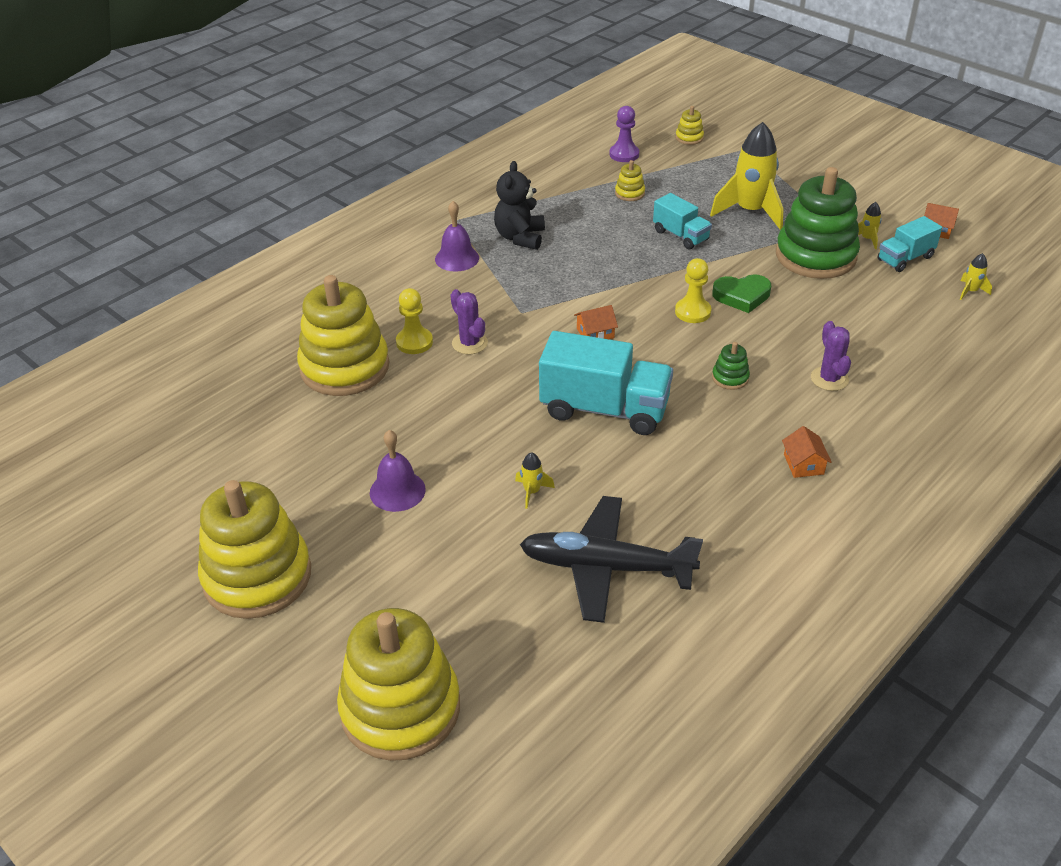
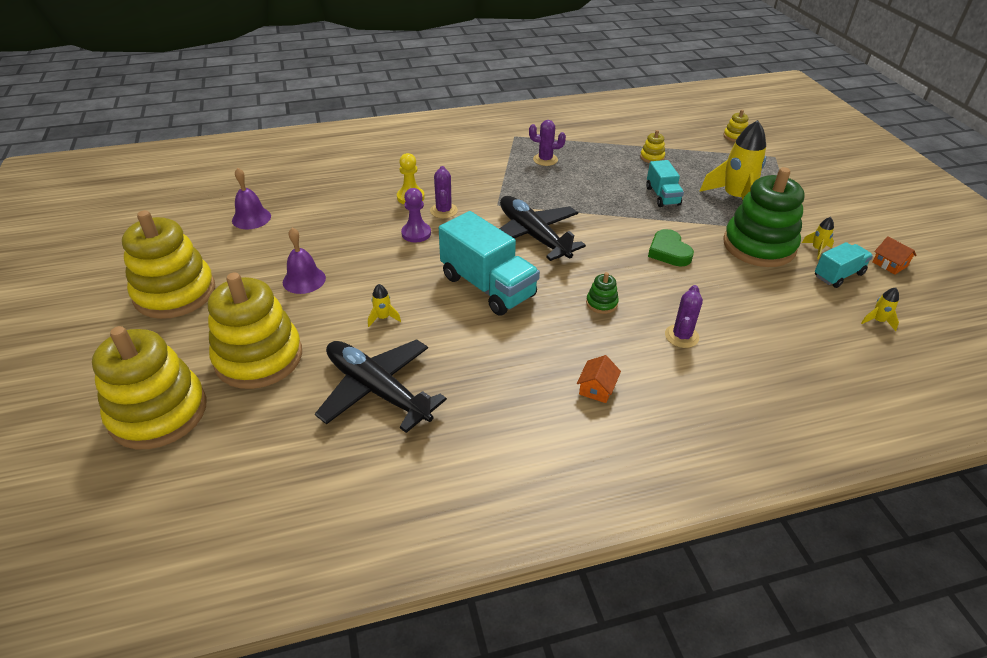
camera: 30 degrees right, 0 degrees up
(345, 367) = (354, 196): yellow stacking toy -> yellow stacking toy (259, 357)
(457, 258) = (490, 158): purple bell -> purple bell (251, 218)
(520, 237) = (545, 159): black teddy bear -> purple cactus
(595, 333) = (533, 236): orange house -> black plane
(624, 154) = (673, 132): purple pawn -> purple pawn (416, 233)
(692, 312) = (619, 248): yellow pawn -> none
(742, 296) = (669, 252): green heart -> green heart turned 45 degrees clockwise
(905, 258) = (838, 275): turquoise truck -> turquoise truck turned 150 degrees clockwise

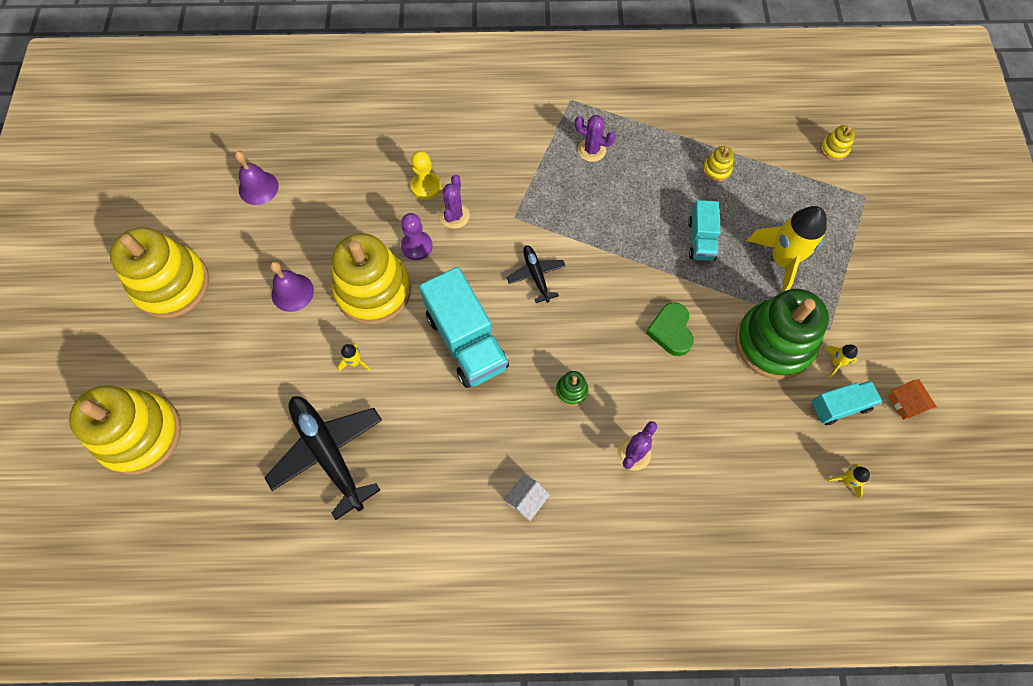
camera: 15 degrees right, 25 degrees up
(259, 357) = (233, 388): yellow stacking toy -> yellow stacking toy (373, 290)
(533, 236) = (536, 276): black plane -> black plane, size x0.53
(597, 388) = (526, 499): orange house -> white house

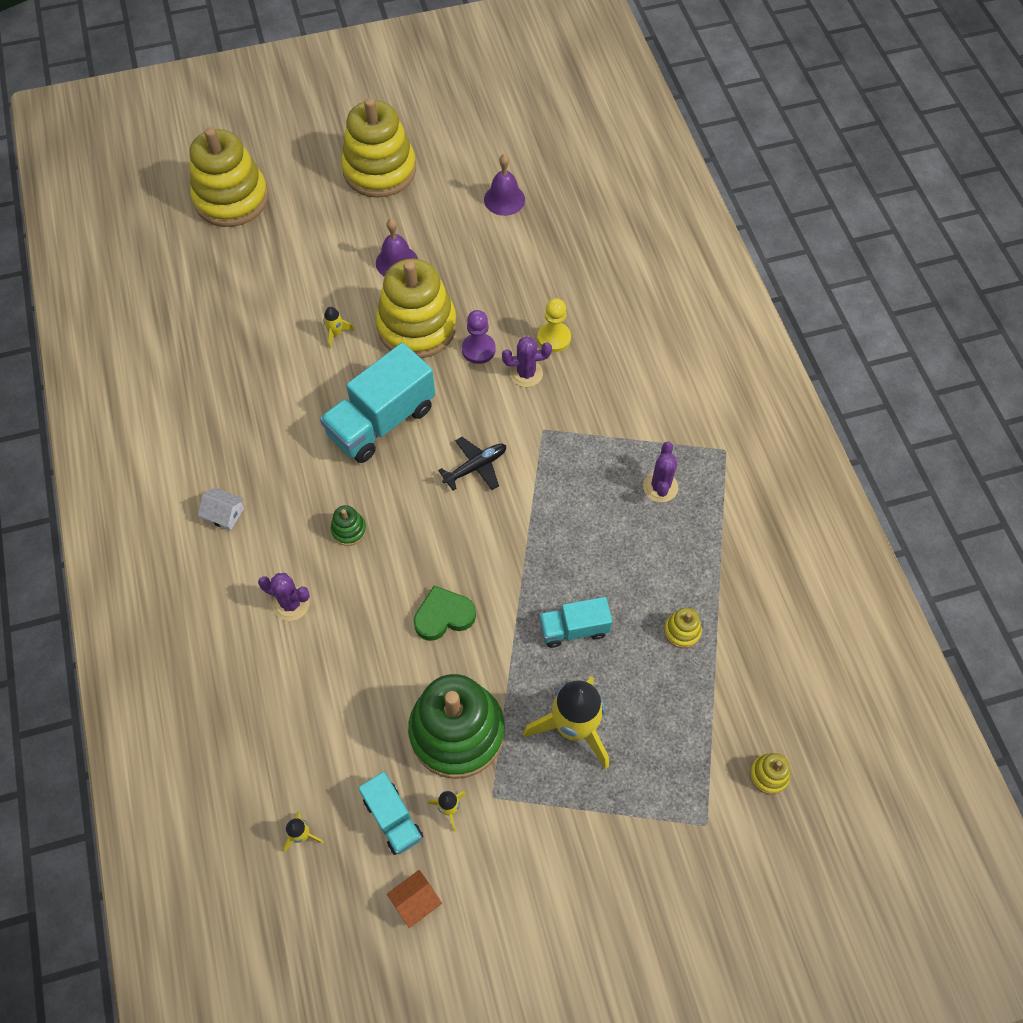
camera: 75 degrees right, 5 degrees down
(329, 453) = (240, 339): black plane -> none

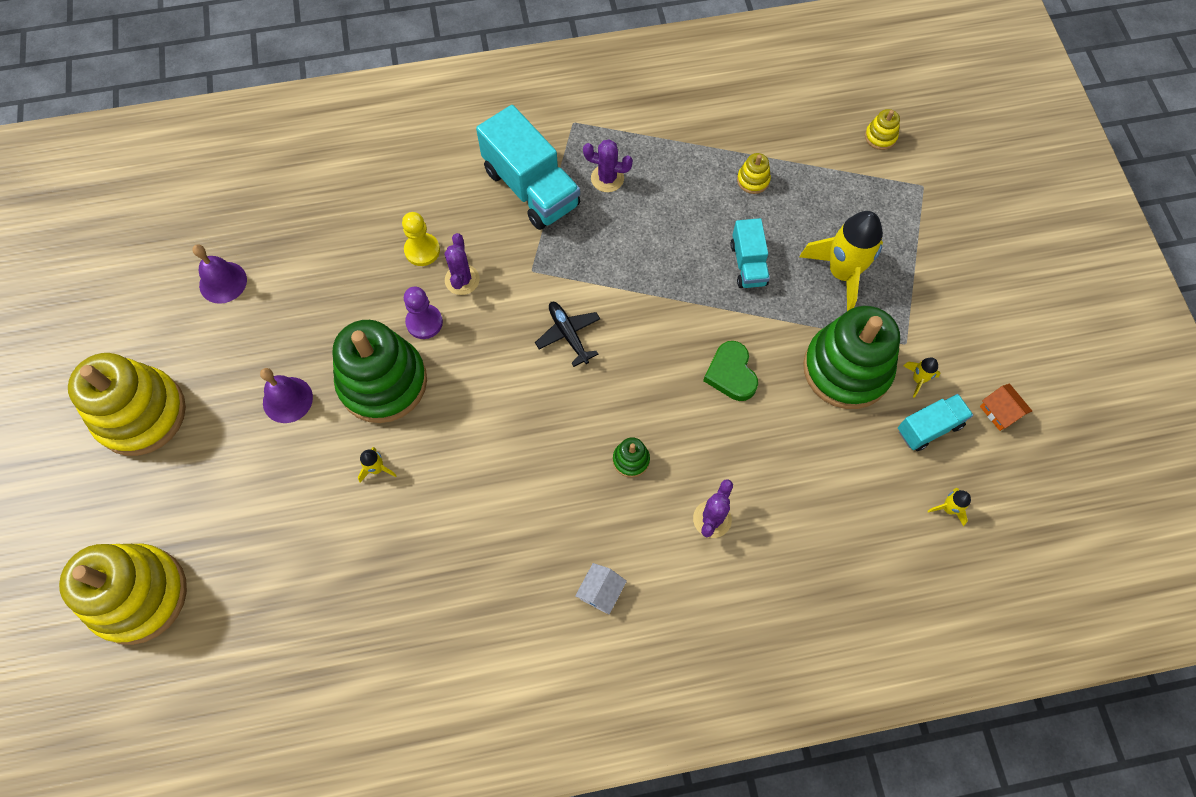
camera: 85 degrees left, 5 degrees up
(381, 421) = (502, 423): turquoise truck -> turquoise truck (531, 188)
(417, 326) = (383, 382): yellow stacking toy -> green stacking toy

